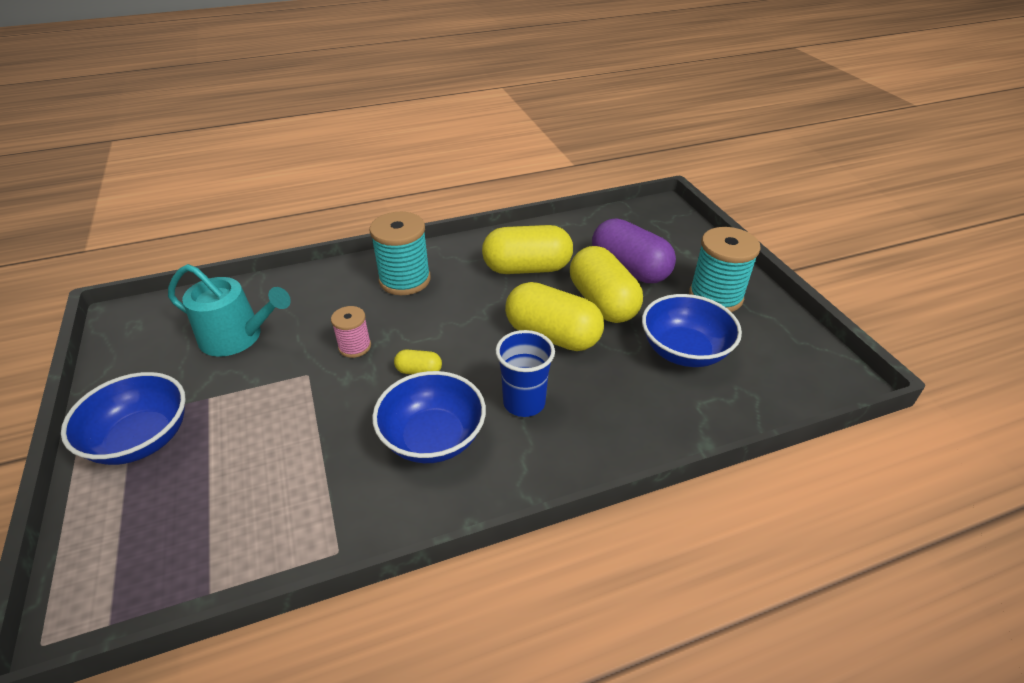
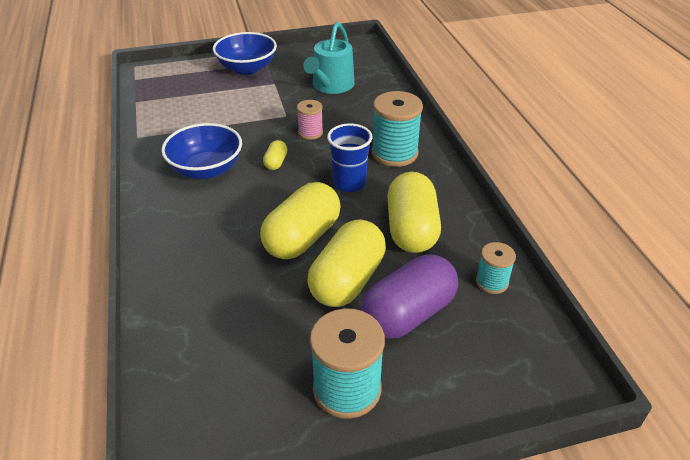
camera: 95 degrees right, 0 degrees up
(524, 402) = (225, 214): blue cup -> blue cup (349, 183)
(582, 230) = (492, 282): none -> turquoise spool
(602, 302) = (347, 280): yellow capsule -> yellow capsule turned 45 degrees counterclockwise
(684, 351) = (258, 333): blue bowl -> none

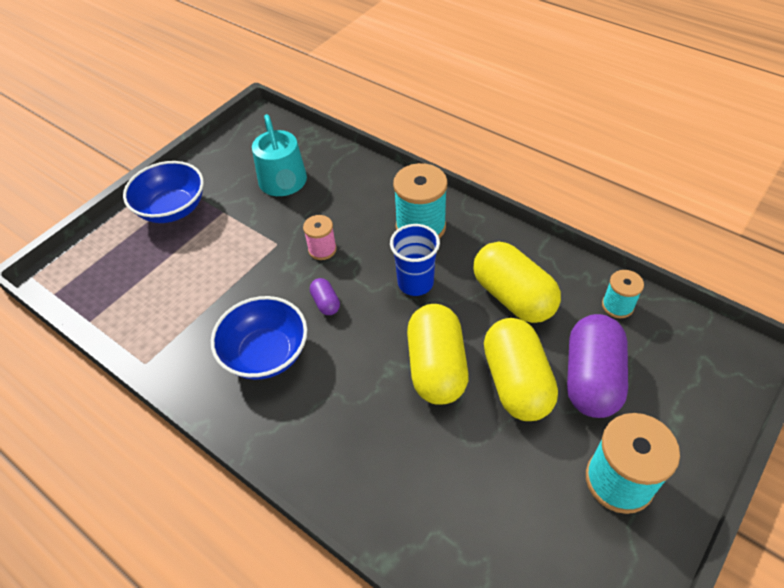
camera: 35 degrees left, 10 degrees up
(276, 162) = (326, 303): yellow capsule -> purple capsule

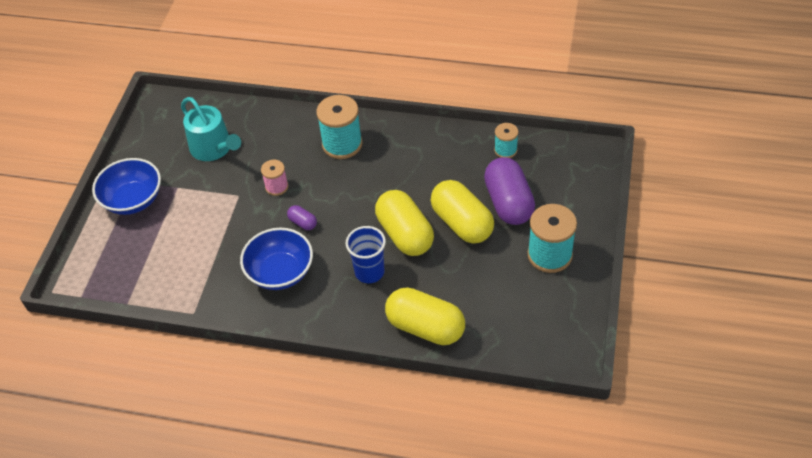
camera: 25 degrees left, 0 degrees up
(415, 283) = (360, 185): blue cup -> blue cup (369, 272)
(513, 296) = (433, 169): yellow capsule -> yellow capsule (425, 327)

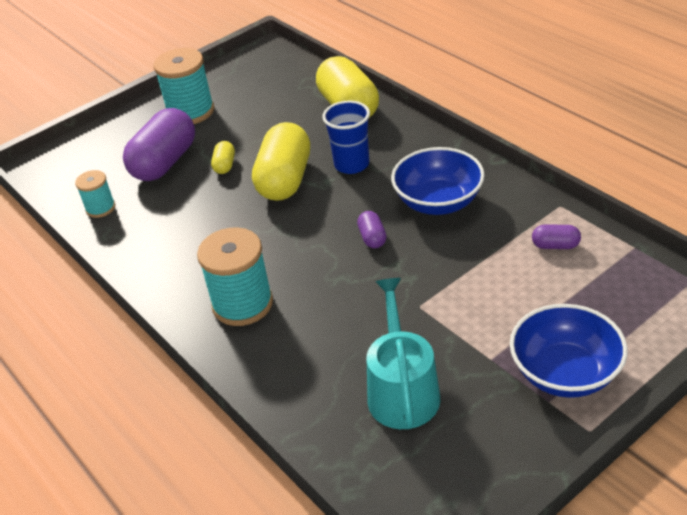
camera: 140 degrees left, 10 degrees down
(179, 278) = (555, 245): none -> purple capsule
(277, 187) = (365, 292): pink spool -> none
(462, 223) = (224, 165): yellow capsule -> yellow capsule, size x0.44

